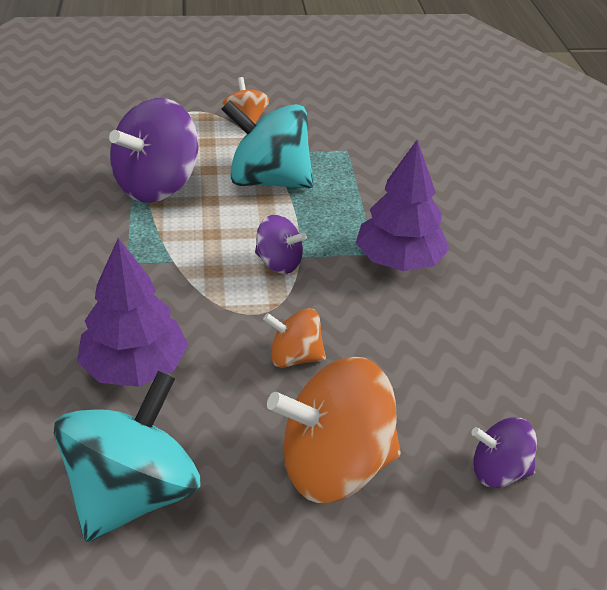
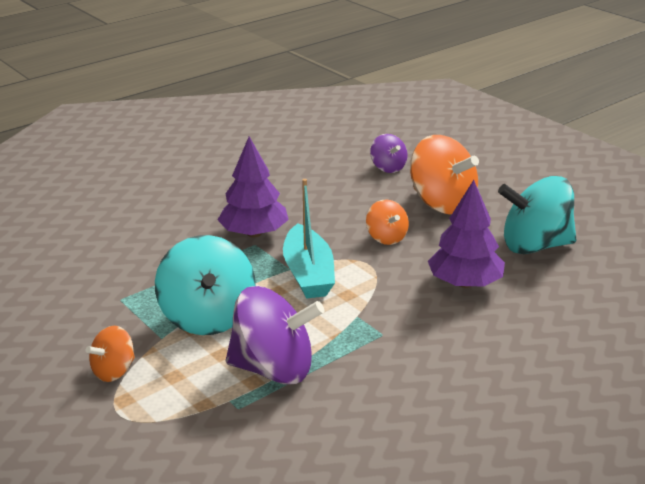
camera: 120 degrees left, 10 degrees down
(278, 263) = (308, 274): purple spinning top -> turquoise boat

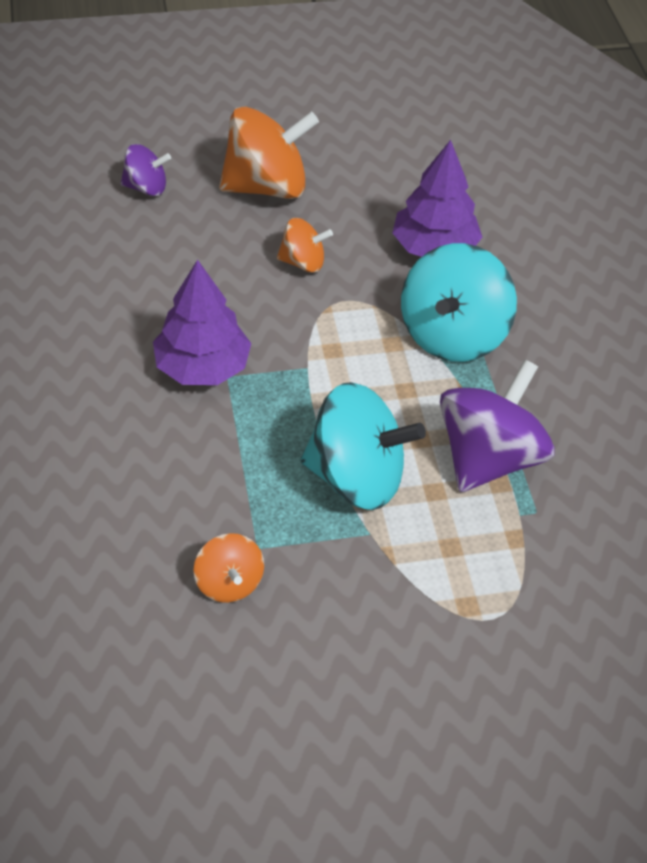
camera: 65 degrees left, 20 degrees up
(114, 371) = (408, 599): orange spinning top -> orange spinning top (229, 583)
(308, 274) = (328, 357): turquoise boat -> none
(535, 246) = (404, 166): turquoise spinning top -> turquoise spinning top (452, 334)

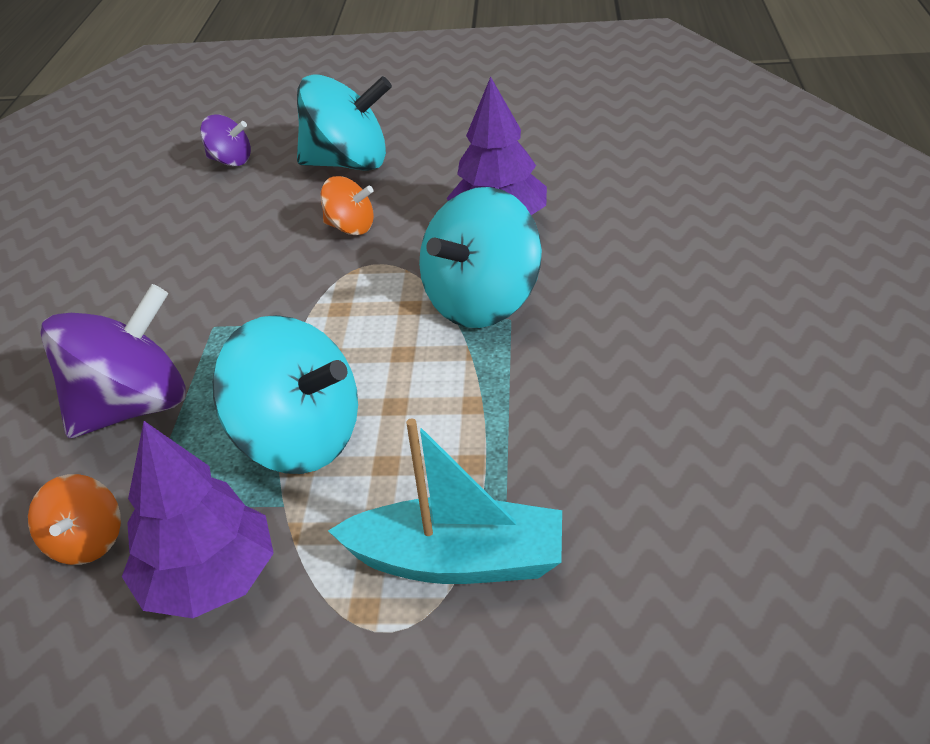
camera: 20 degrees right, 10 degrees down
(202, 367) = (192, 315): purple tree -> purple tree (209, 579)
(266, 186) = (348, 163): orange spinning top -> turquoise spinning top
(488, 458) = (469, 433): purple spinning top -> purple spinning top (132, 407)
(519, 561) = (457, 560): none -> turquoise boat

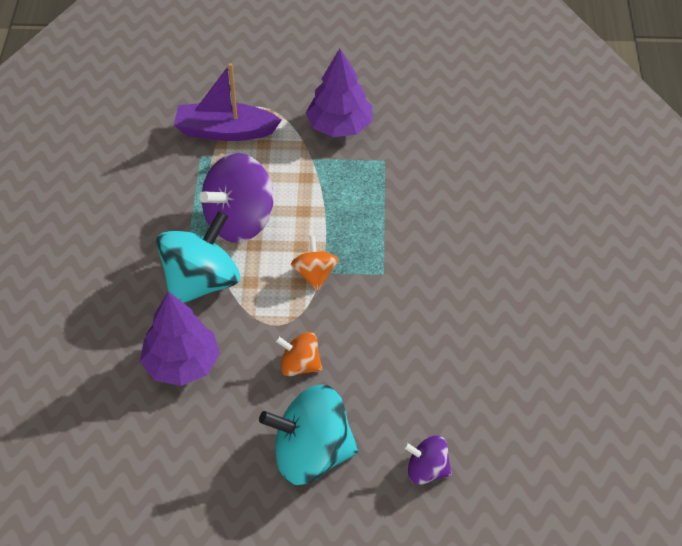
camera: 175 degrees right, 10 degrees up
(87, 542) = (406, 144): orange spinning top -> orange spinning top (315, 275)
(132, 407) = (413, 215): purple spinning top -> purple spinning top (240, 221)
(299, 439) = (309, 192): turquoise spinning top -> none
(457, 560) = (225, 131): turquoise boat -> purple boat

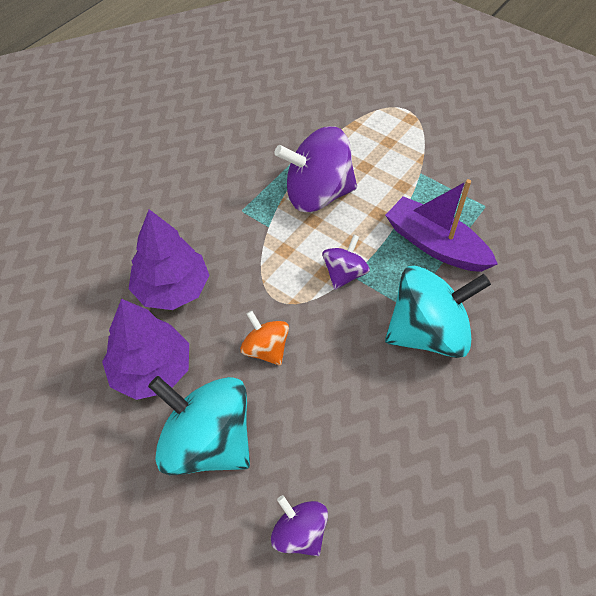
camera: 35 degrees right, 5 degrees up
(201, 283) = (244, 229): turquoise spinning top -> turquoise spinning top (427, 333)
(225, 131) = (364, 117): purple boat -> purple boat (435, 245)
(315, 275) = (344, 274): orange spinning top -> purple spinning top
(339, 126) = (465, 157): purple tree -> purple tree (151, 370)

